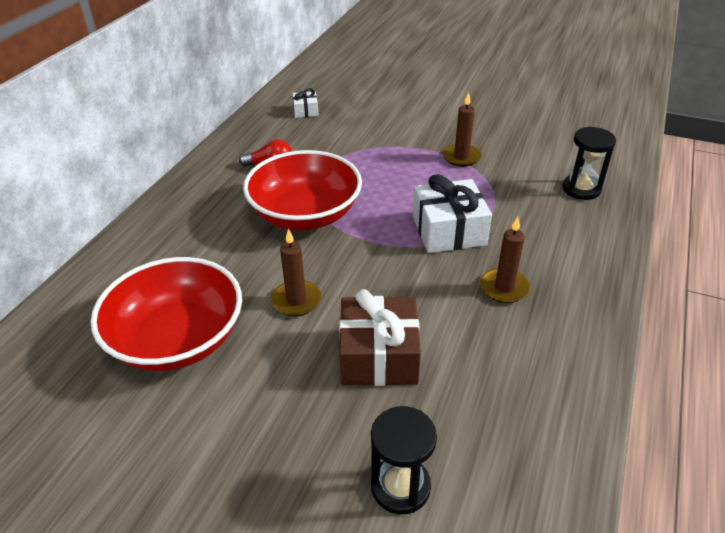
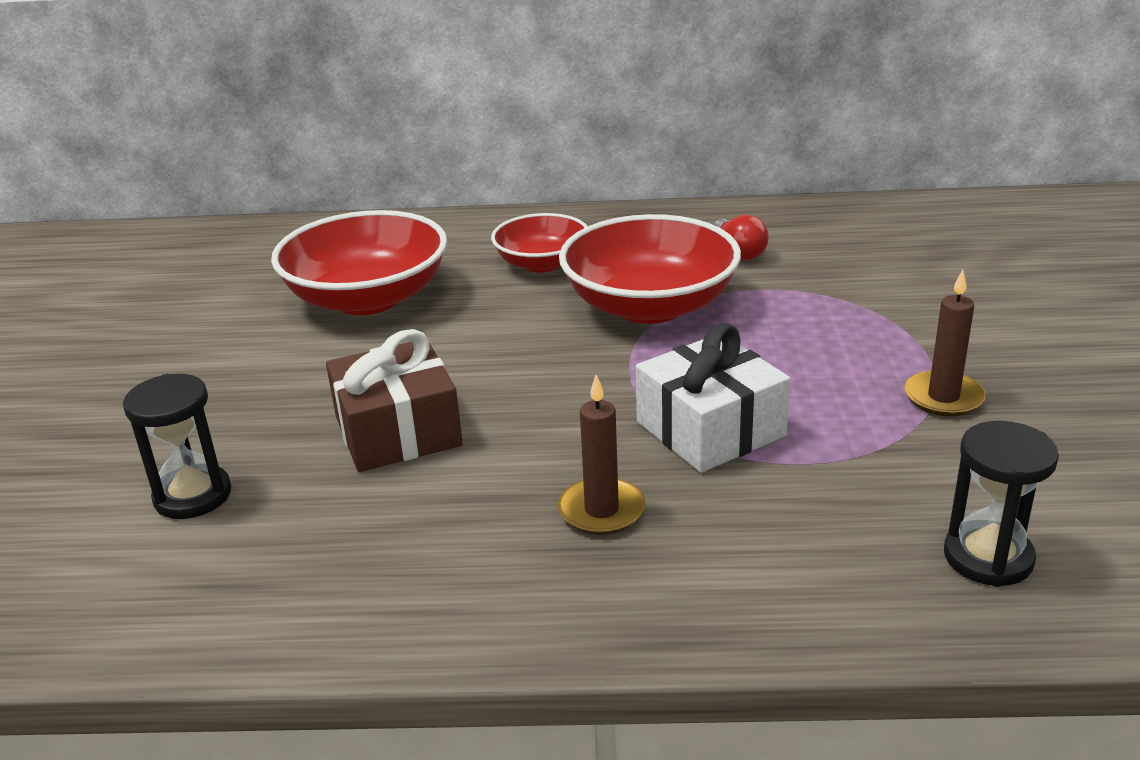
camera: 70 degrees right, 10 degrees down
(208, 241) = (542, 263): none -> red bowl
(296, 300) = (469, 348): brown candle -> none
(306, 111) = (913, 235): white gift -> none

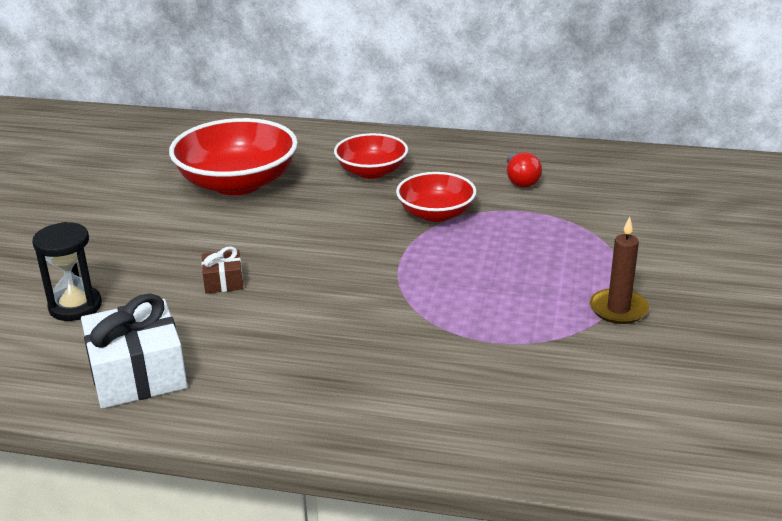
camera: 10 degrees right, 0 degrees up
(398, 431) = (223, 281): brown gift -> brown gift, size x0.50
(601, 510) = (338, 354): brown candle -> none
(650, 306) = (436, 214): red bowl -> red bowl, size x0.60
(710, 429) = (438, 309): white gift -> white gift (138, 373)
(988, 557) = (590, 424): black hourglass -> none

